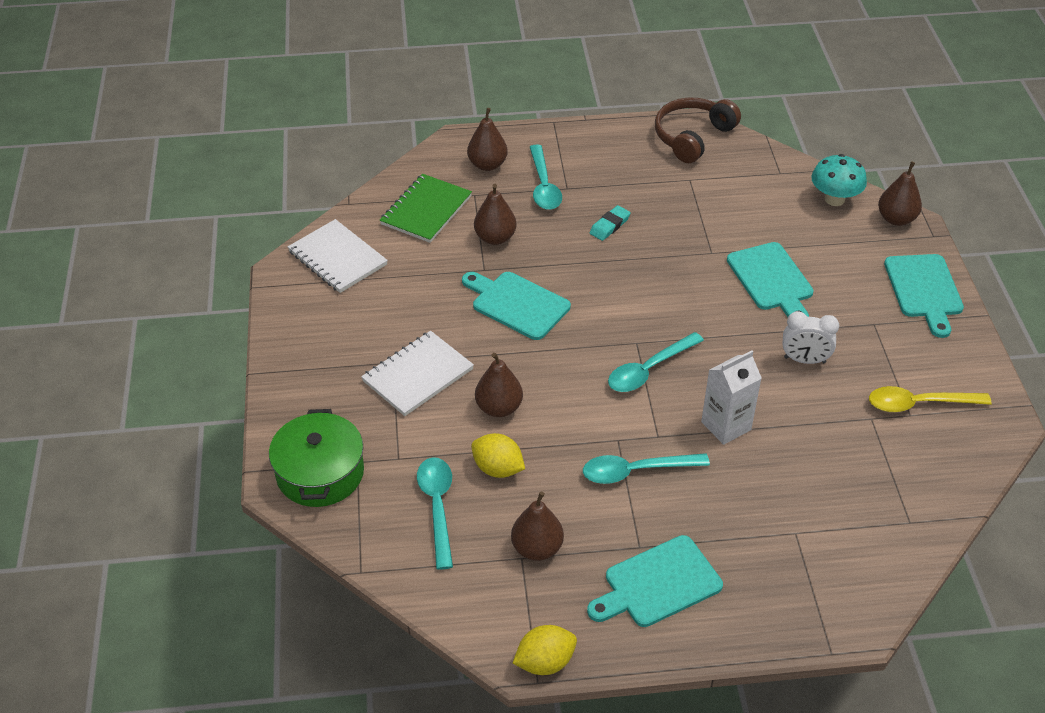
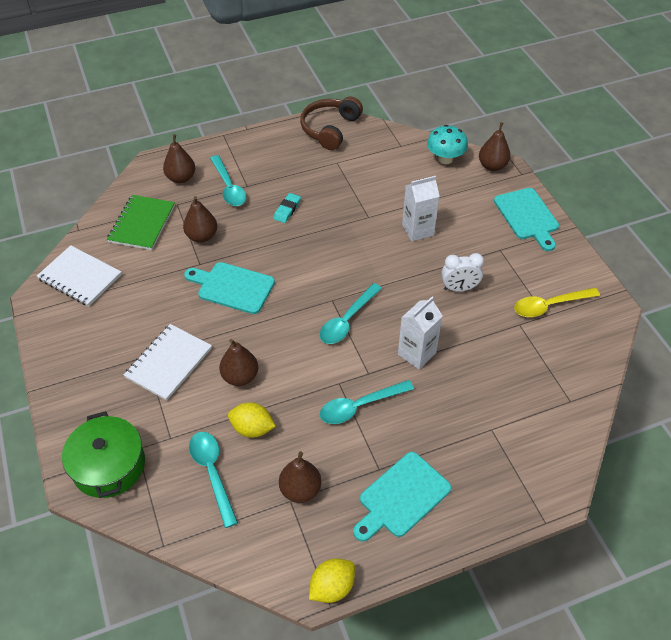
camera: 15 degrees left, 5 degrees up
(771, 280) = (418, 230): turquoise cutting board -> white carton

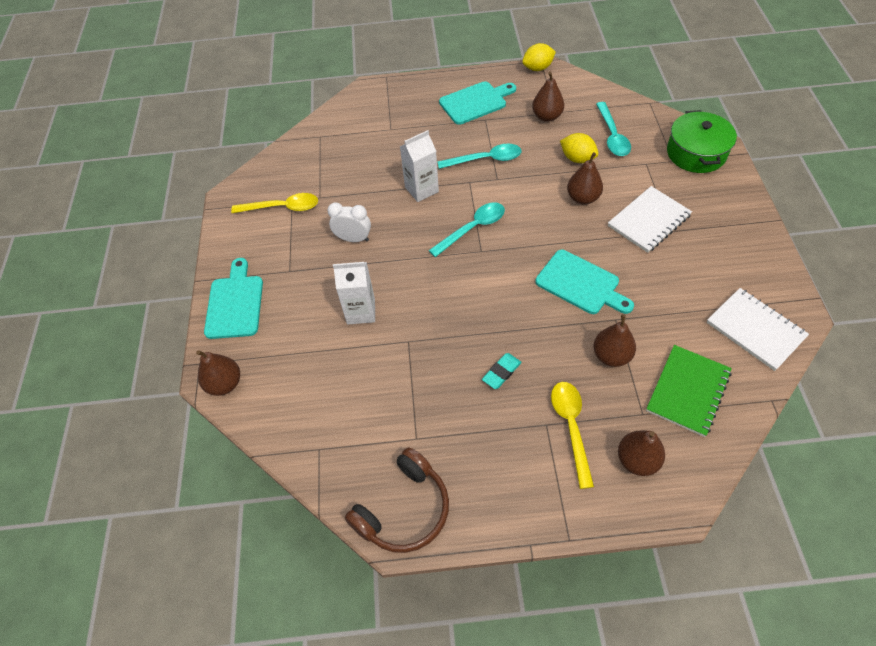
camera: 160 degrees left, 5 degrees up
(229, 187) = (571, 426): turquoise spoon -> yellow spoon
(445, 159) = (274, 410): turquoise mushroom -> none

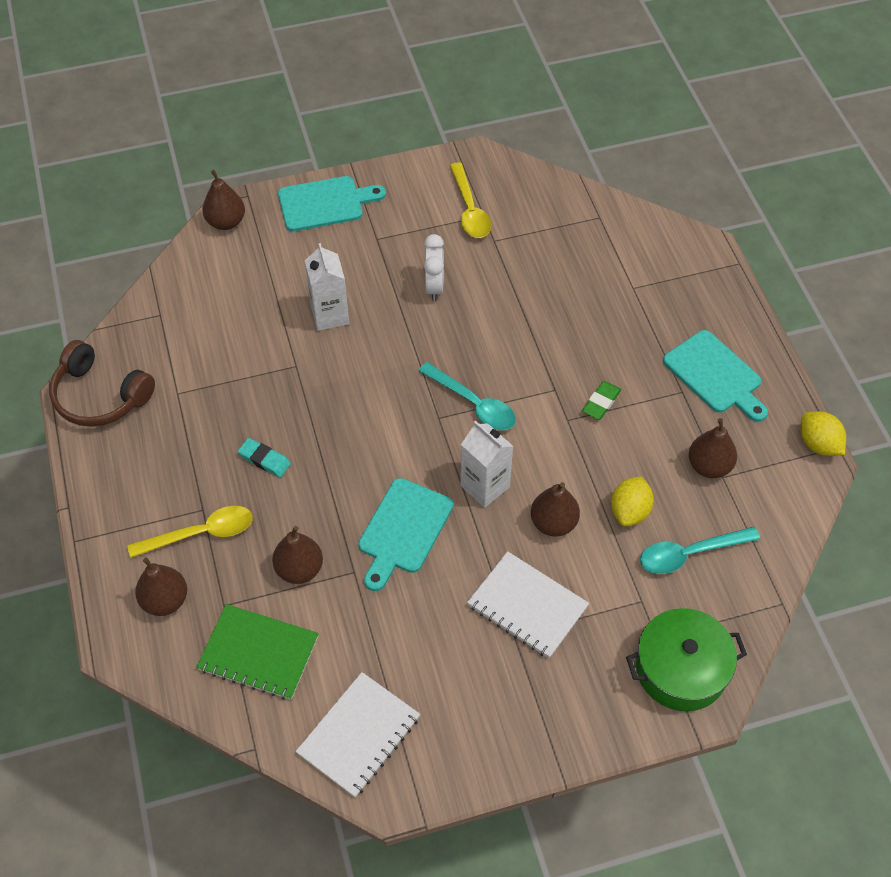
camera: 75 degrees right, 0 degrees up
(421, 189) = (529, 340): white carton -> white carton (485, 486)
(486, 159) = (601, 402): turquoise spoon -> green eraser

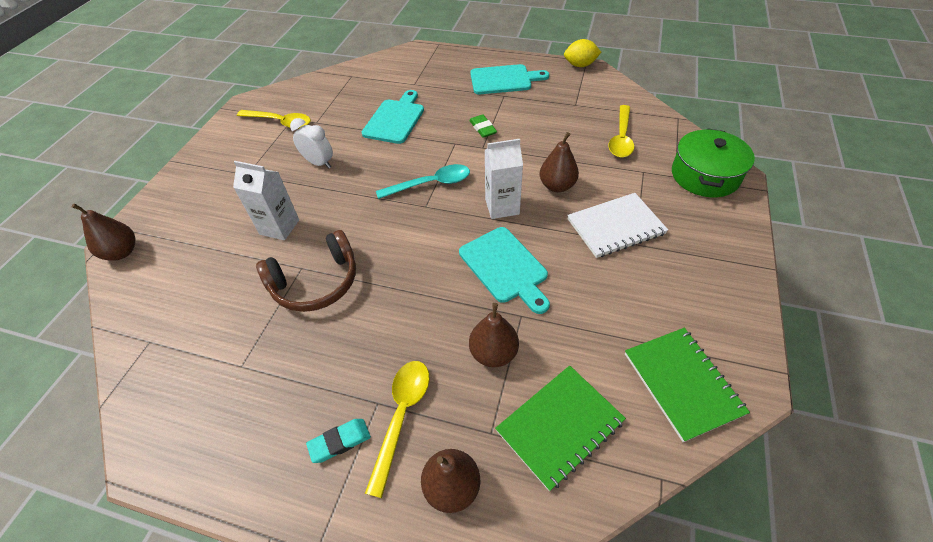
camera: 55 degrees left, 5 degrees down
(100, 396) = (176, 437): brown headphones -> brown headphones (316, 283)
(264, 459) = (368, 329): turquoise eraser -> turquoise eraser (340, 442)
(325, 203) = (184, 187): turquoise cutting board -> turquoise cutting board (395, 119)
(359, 735) = (682, 383): white notebook -> green notebook
(629, 511) = (572, 149): yellow lemon -> none
(689, 554) = (621, 138): turquoise spoon -> yellow spoon
(709, 466) = (564, 106): brown pear -> none

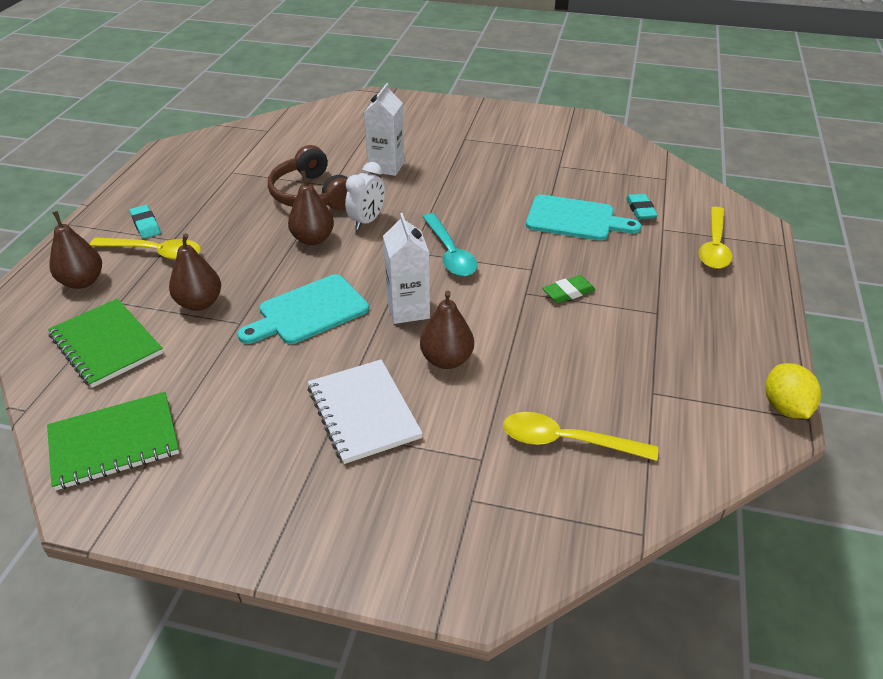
camera: 85 degrees right, 10 degrees down
(122, 252) = (363, 101): brown pear -> brown pear (313, 239)
(280, 122) = (554, 144): yellow spoon -> yellow spoon (714, 246)
(319, 163) = (484, 176): white clock -> white clock (367, 221)
(389, 90) = (640, 210): none -> turquoise eraser
(504, 80) = (702, 313): turquoise cutting board -> none
(705, 175) = (474, 541): green pot -> none

